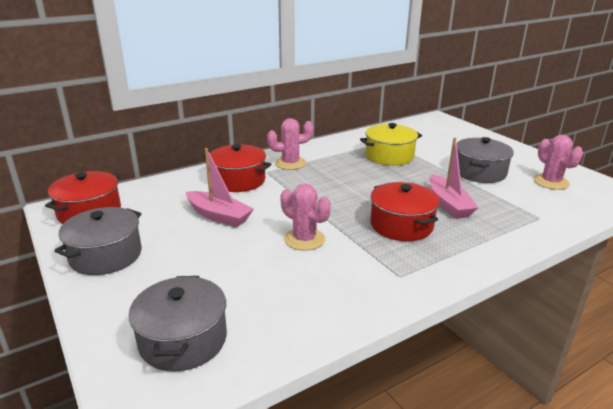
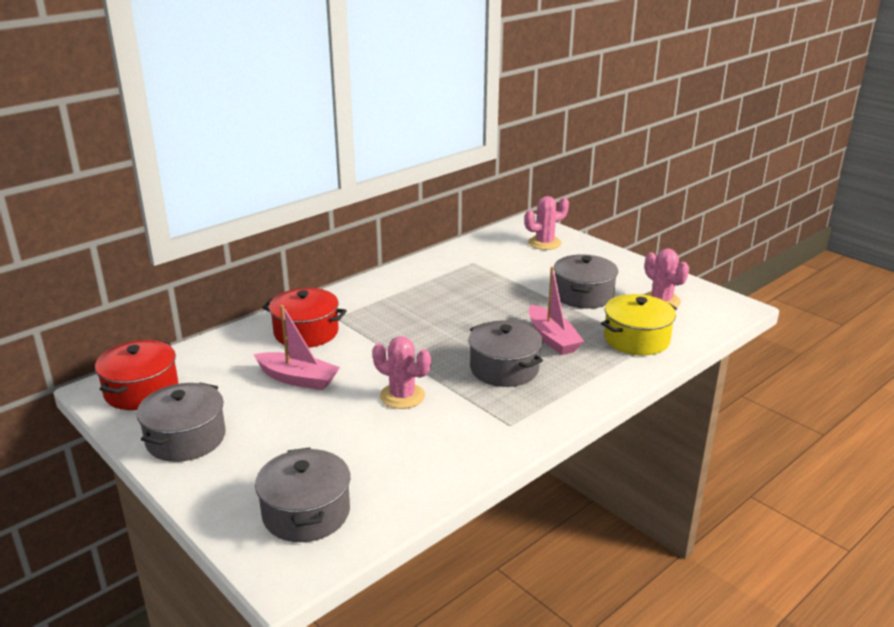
camera: 10 degrees left, 0 degrees up
(290, 163) = (362, 303): pink cactus -> pink cactus (544, 243)
(389, 156) = (478, 283): yellow pot -> yellow pot (636, 339)
(401, 225) = (504, 369): red pot -> grey pot

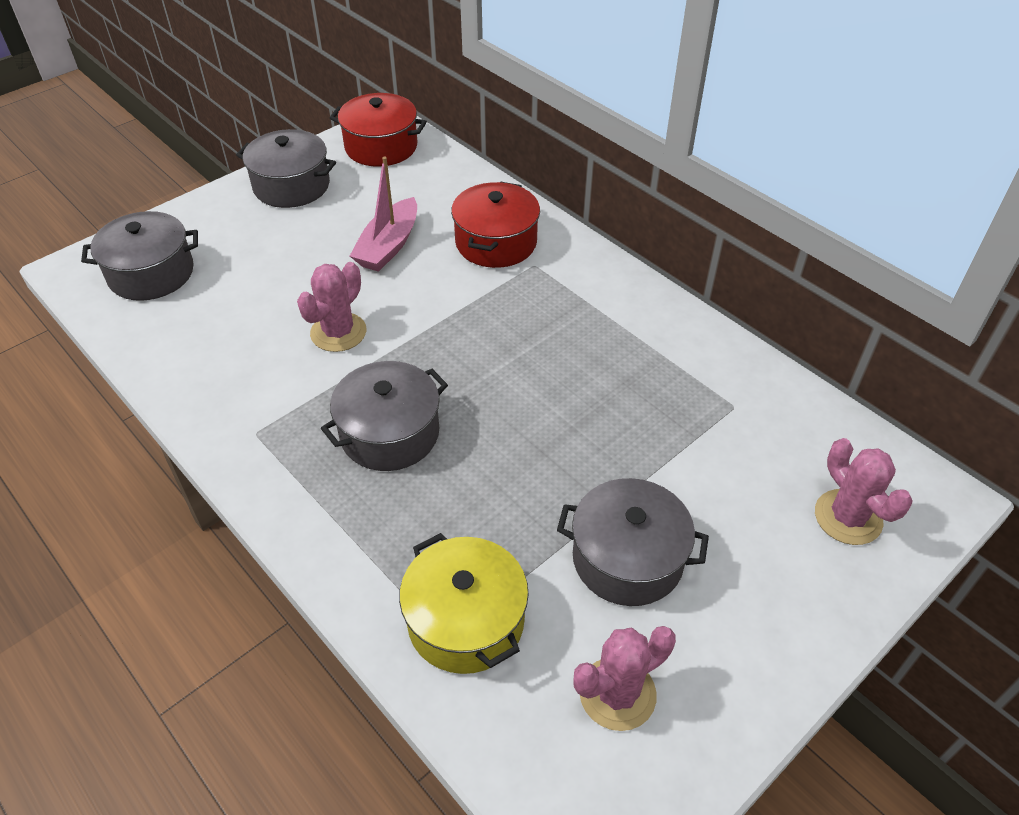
camera: 90 degrees right, 20 degrees up
(552, 339) = (472, 497): pink boat -> none

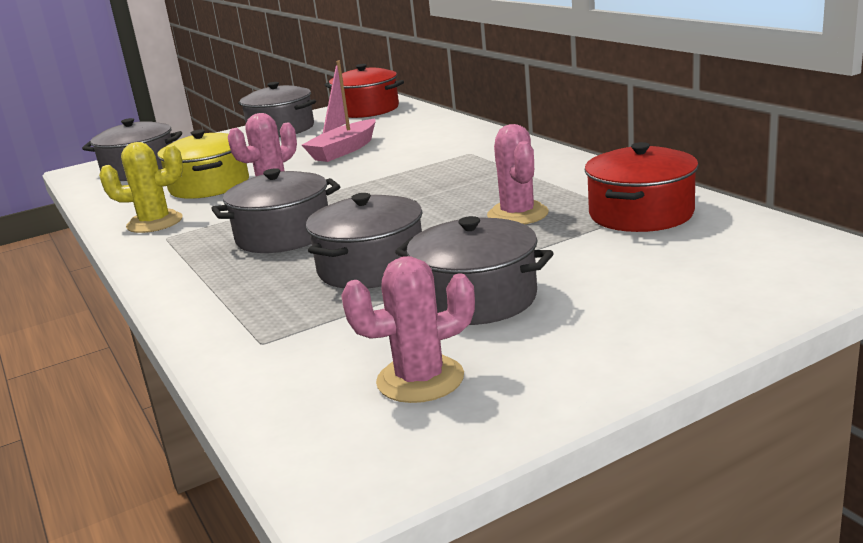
camera: 15 degrees right, 25 degrees down
(227, 400) = (155, 223): none -> yellow cactus
(466, 621) = (287, 333): yellow pot -> yellow pot (209, 186)
(496, 242) = (440, 145): red pot -> red pot (641, 214)
(506, 499) = (371, 267): none -> grey pot
(848, 517) = (738, 274): pink cactus -> pink cactus (517, 214)

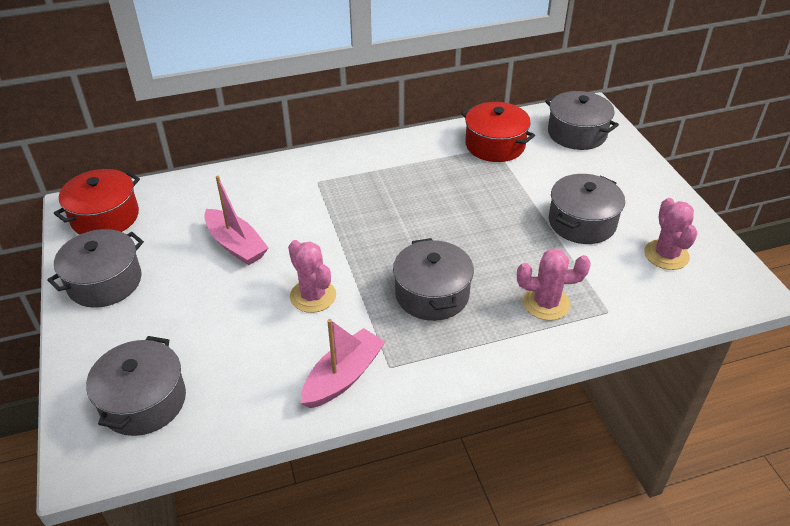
camera: 80 degrees left, 20 degrees up
(155, 223) = (343, 377): yellow cactus -> pink boat
(209, 186) = (261, 339): yellow pot -> none
(371, 267) = (517, 256): grey pot -> grey pot (577, 133)
(517, 214) = (465, 185): pink cactus -> pink cactus (546, 303)

